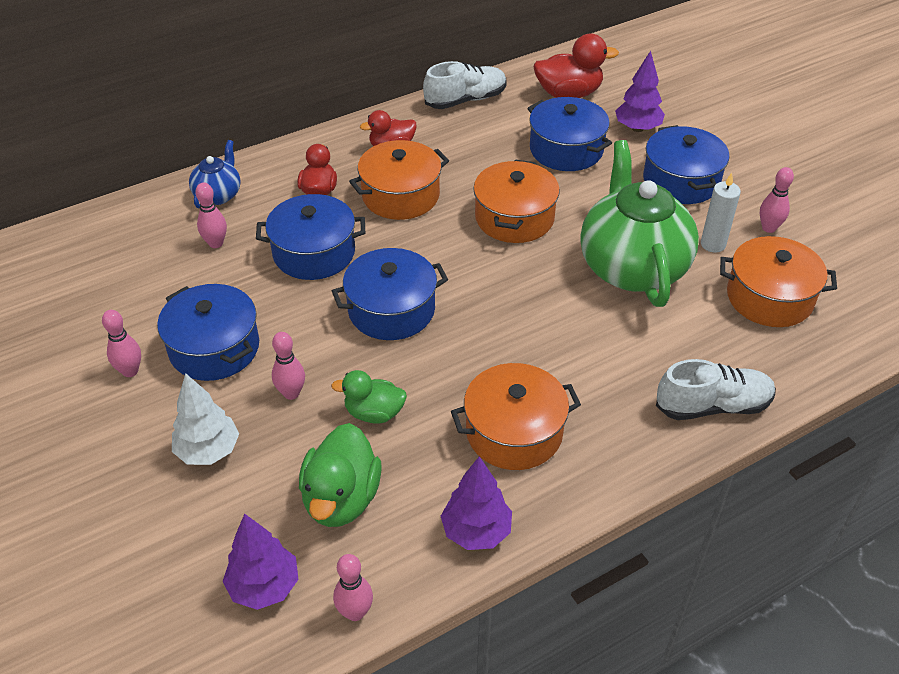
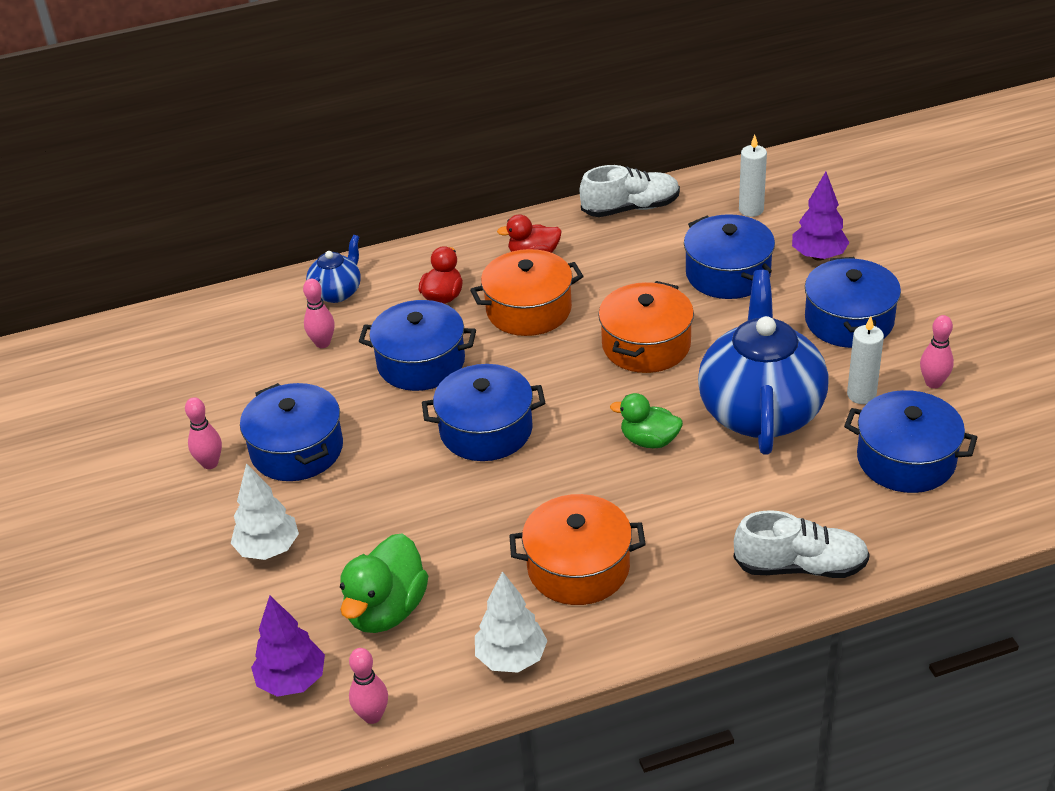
camera: 15 degrees right, 5 degrees down
(291, 393) = (362, 503): pink bowling pin -> none
(374, 413) = (440, 532): green duck -> green duck (649, 440)
(476, 531) = (511, 658): purple tree -> white tree
(568, 94) = (751, 210): red duck -> white candle
(632, 267) = (760, 411): green teapot -> blue teapot
(769, 297) = (906, 459): orange pot -> blue pot

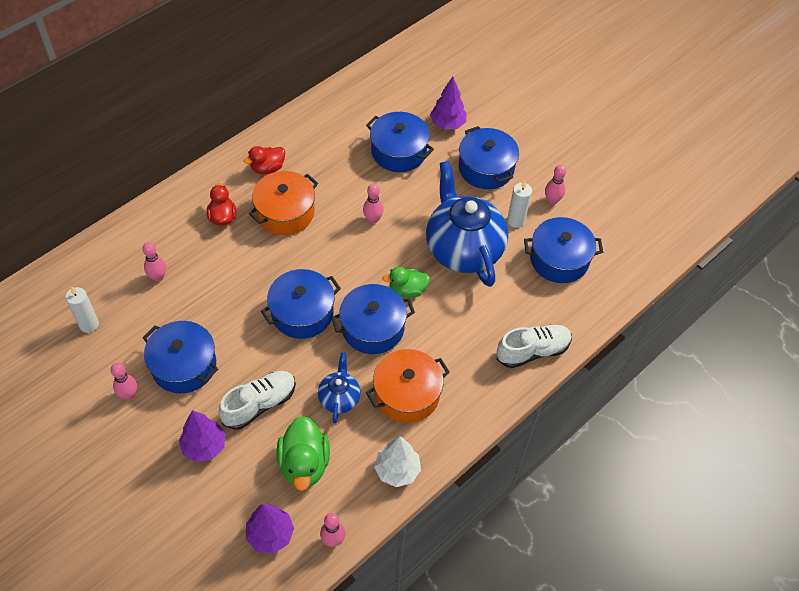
camera: 30 degrees left, 15 degrees up
(268, 549) = (204, 446): white tree -> purple tree
(337, 292) = (146, 233): blue teapot -> blue teapot (339, 398)
(421, 362) = (234, 273): blue pot -> blue pot (373, 328)
(631, 208) = (314, 115): white shoe -> white shoe (260, 404)
(646, 345) = (373, 219): orange pot -> pink bowling pin
(751, 210) = (391, 98): white candle -> white candle (89, 324)

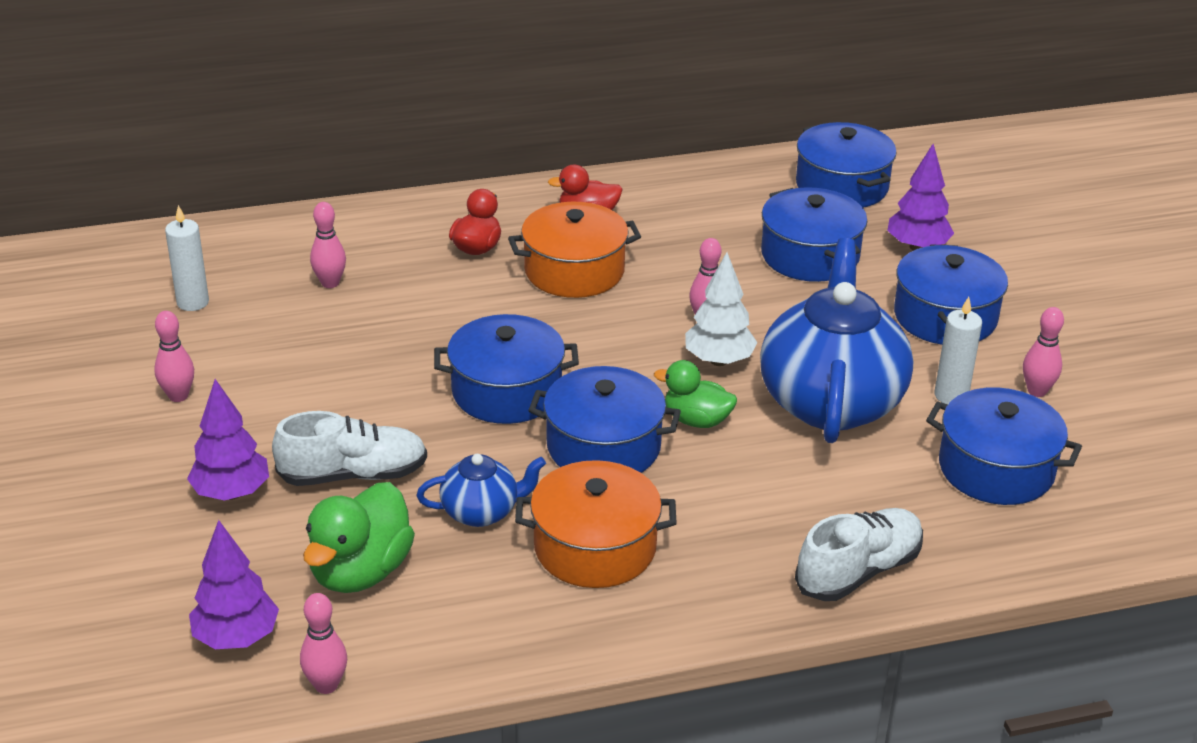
camera: 30 degrees right, 20 degrees down
(184, 365) = (282, 391): blue pot -> blue pot (842, 186)
(339, 398) = (481, 512): blue teapot -> blue teapot turned 45 degrees clockwise
(397, 470) = (501, 638): white tree -> white tree (718, 361)
(533, 351) = (858, 571): white shoe -> white shoe turned 45 degrees counterclockwise

